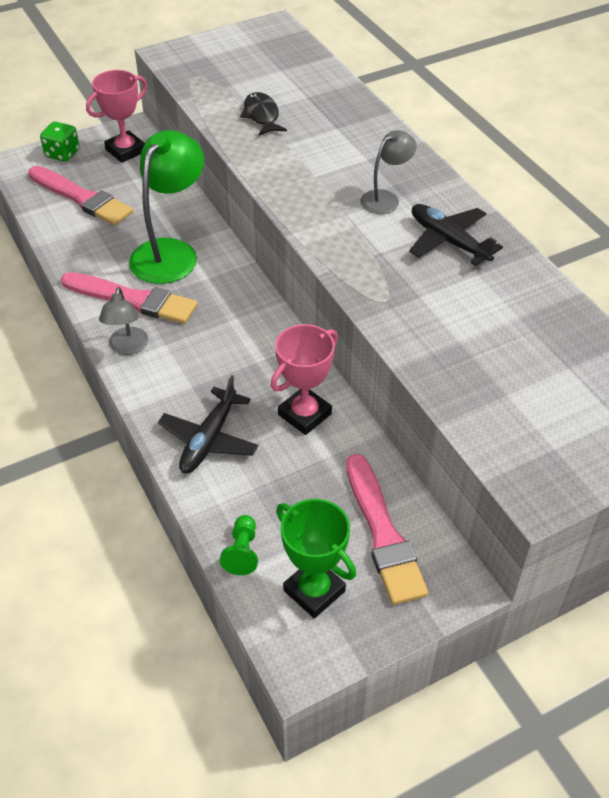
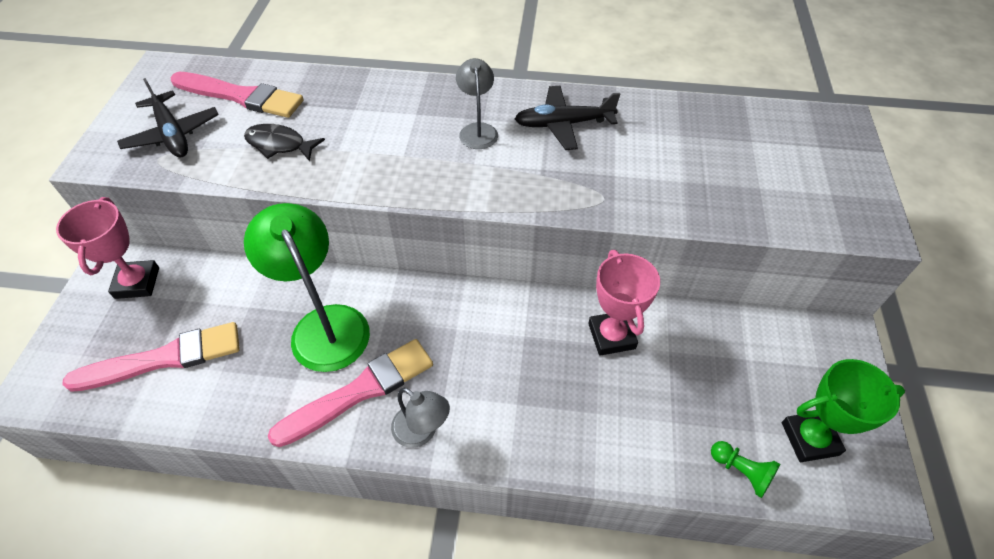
camera: 55 degrees left, 5 degrees up
(62, 154) = (73, 340): green dice -> none
(209, 439) = (592, 425): black plane -> black plane (172, 134)
(383, 534) = (772, 356): pink brush -> pink brush (241, 96)

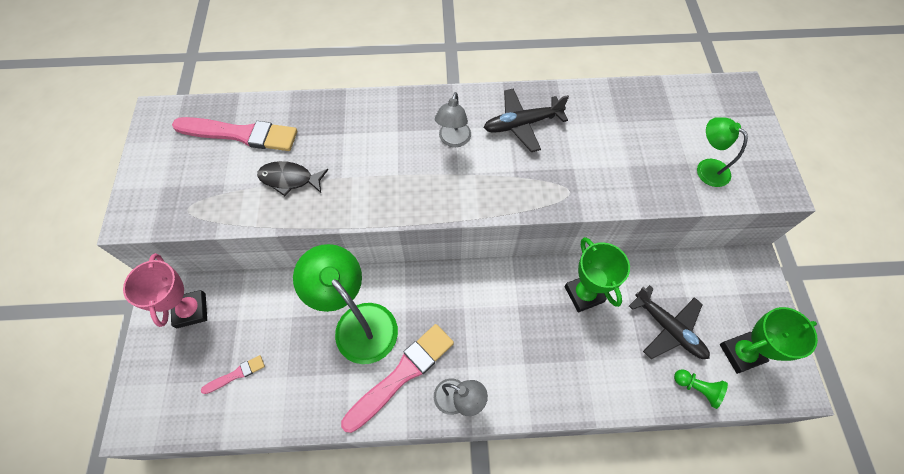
camera: 10 degrees left, 10 degrees up
(164, 358) = (236, 374): pink brush -> pink brush, size x0.47
(172, 134) = (192, 182): black plane -> black plane (668, 328)
(477, 130) = (453, 140): grey lamp -> grey lamp turned 150 degrees counterclockwise
(611, 336) = (584, 294): pink trophy -> green trophy
(783, 196) = (706, 168): none -> green lamp

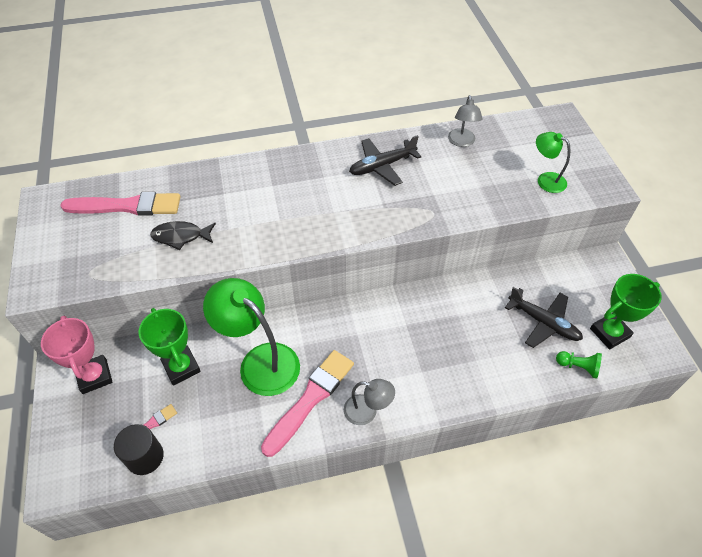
camera: 10 degrees left, 10 degrees down
(225, 409) = (145, 457): none -> black cylinder
(453, 140) = (324, 186): grey lamp -> grey lamp (461, 142)
(584, 294) = (463, 306): green trophy -> green trophy (181, 367)

